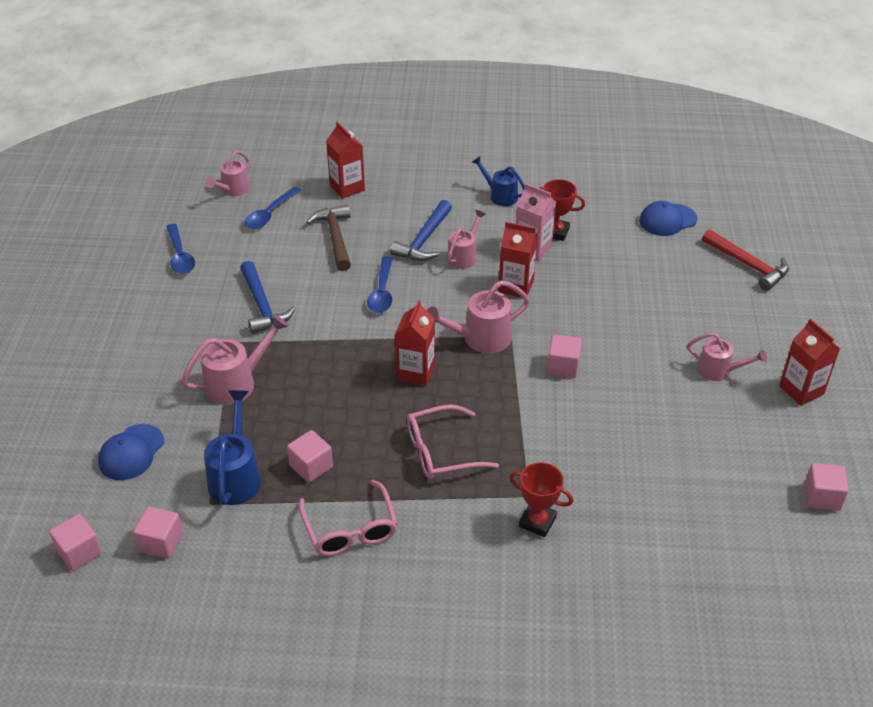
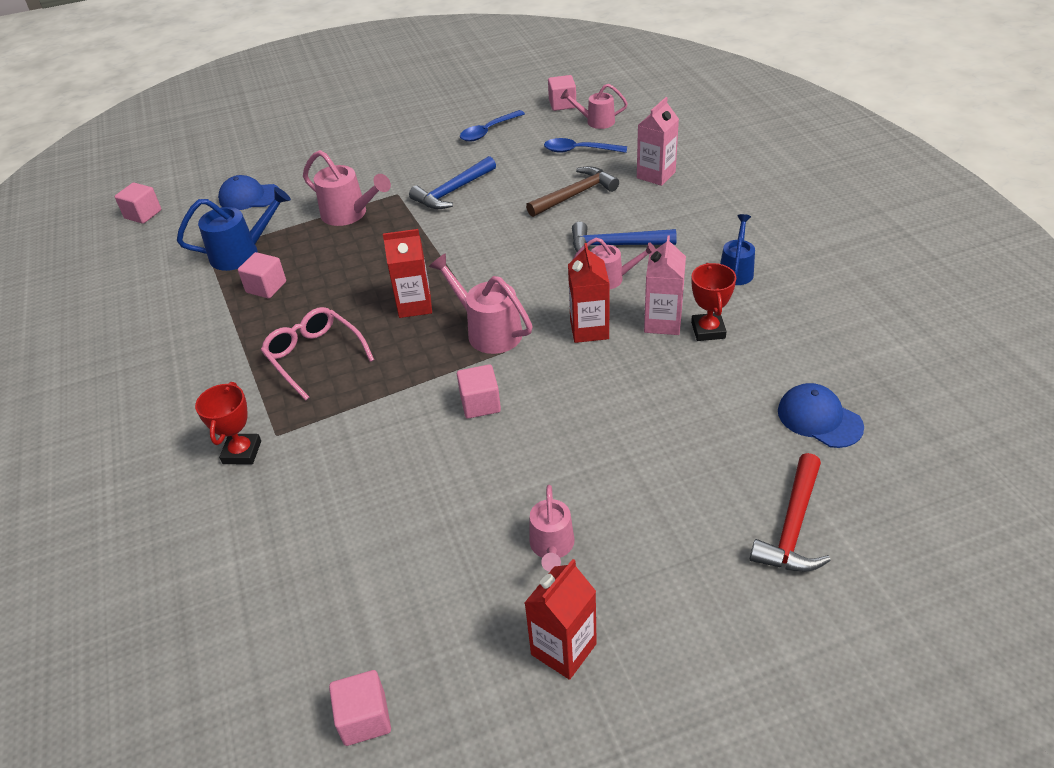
camera: 70 degrees right, 0 degrees up
(161, 542) = (161, 245): pink cube -> pink cube (562, 104)
(347, 188) = (656, 175): red carton -> pink carton
(350, 529) = (199, 334): pink glasses -> none
(382, 292) = (516, 247): blue spoon -> none

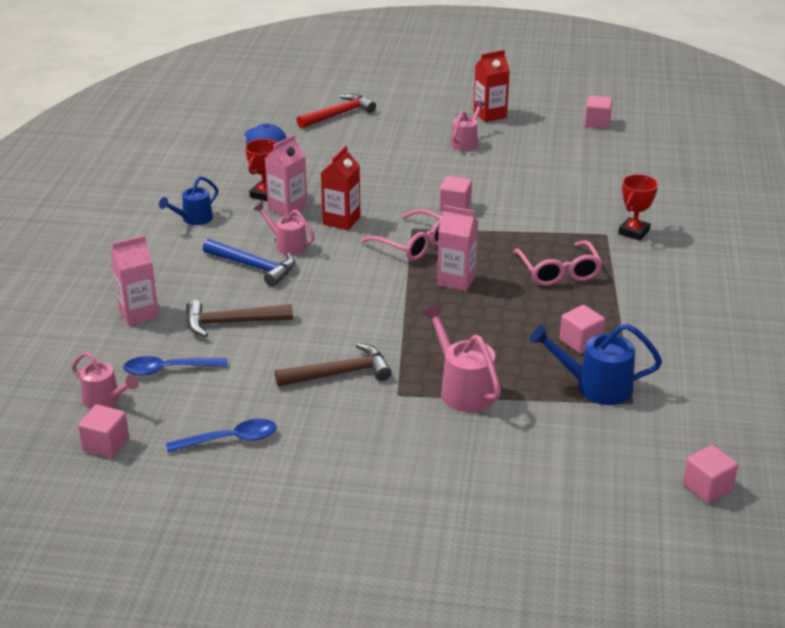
camera: 155 degrees left, 10 degrees down
(249, 197) = (567, 460): blue cap -> none
(414, 305) = (456, 280): red carton -> pink carton
(453, 191) = (339, 373): blue hammer -> brown hammer
(488, 330) = (413, 244): pink watering can -> pink glasses
(579, 150) = (168, 369): blue spoon -> blue spoon turned 135 degrees clockwise

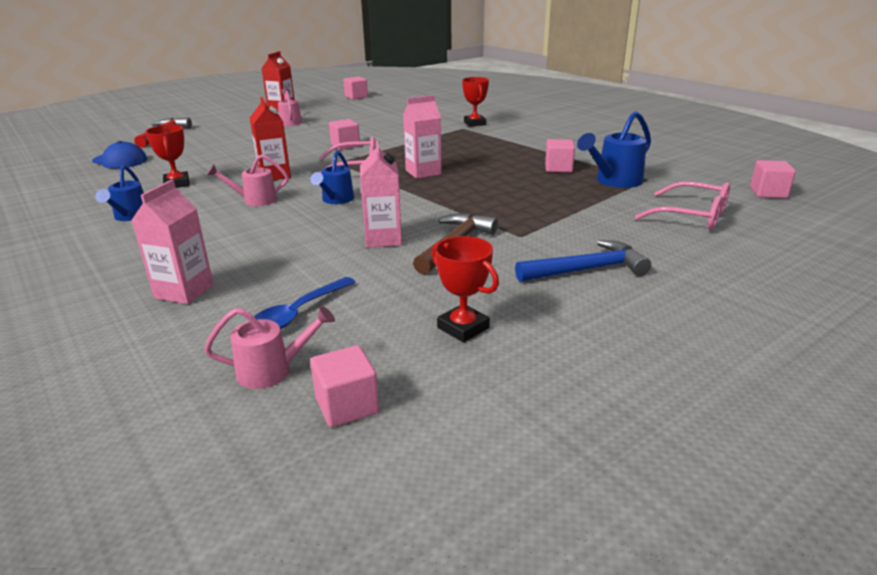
camera: 45 degrees left, 5 degrees down
(230, 440) = (463, 328): blue spoon -> red trophy
(231, 323) = (298, 257): brown hammer -> none
(254, 267) = (249, 220): blue hammer -> blue hammer (587, 270)
(287, 208) = (213, 184): pink carton -> pink carton (383, 239)
(339, 277) = (335, 200): none -> blue watering can
(463, 389) = (551, 214): pink watering can -> none
(558, 271) = (474, 148): pink glasses -> pink glasses (692, 216)

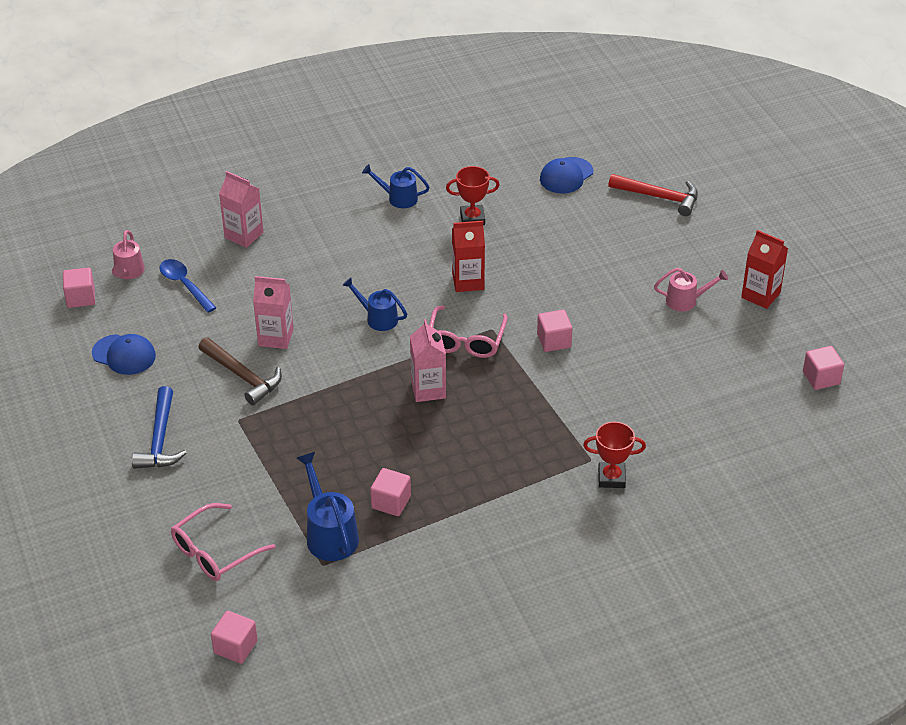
camera: 105 degrees right, 15 degrees up
(254, 200) = (402, 267): pink watering can -> none
(463, 328) = (124, 355): red trophy -> blue cap

